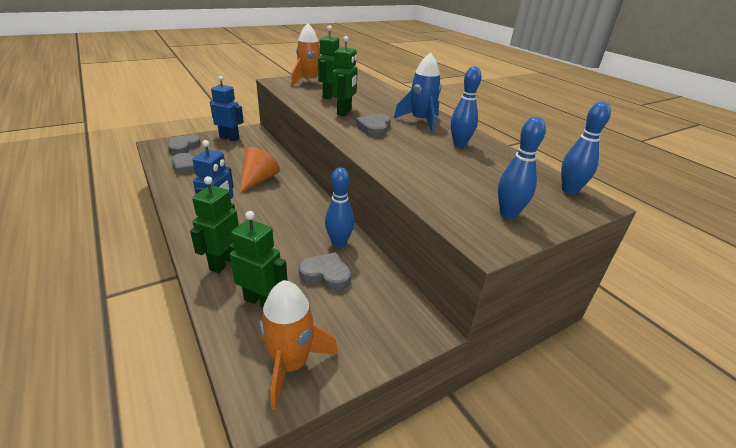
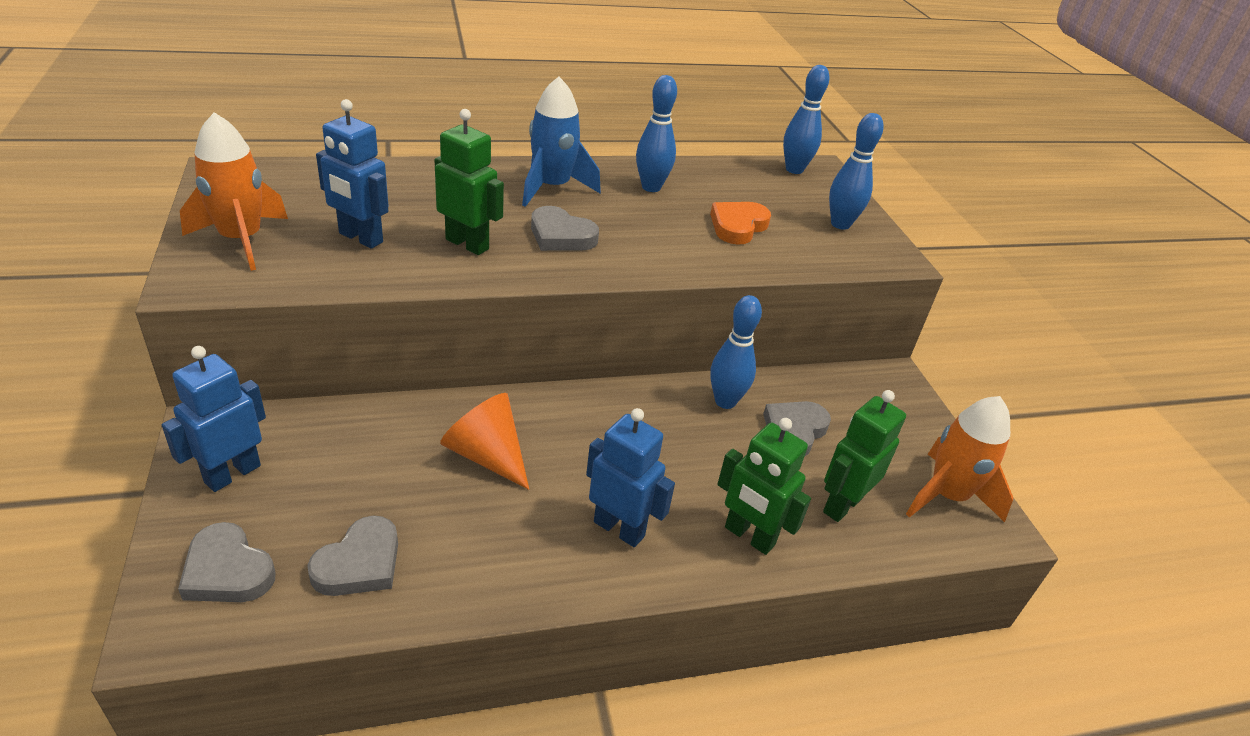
camera: 75 degrees left, 5 degrees up
(329, 96) = (360, 238): green robot -> blue robot
(448, 173) = (738, 226): none -> orange heart

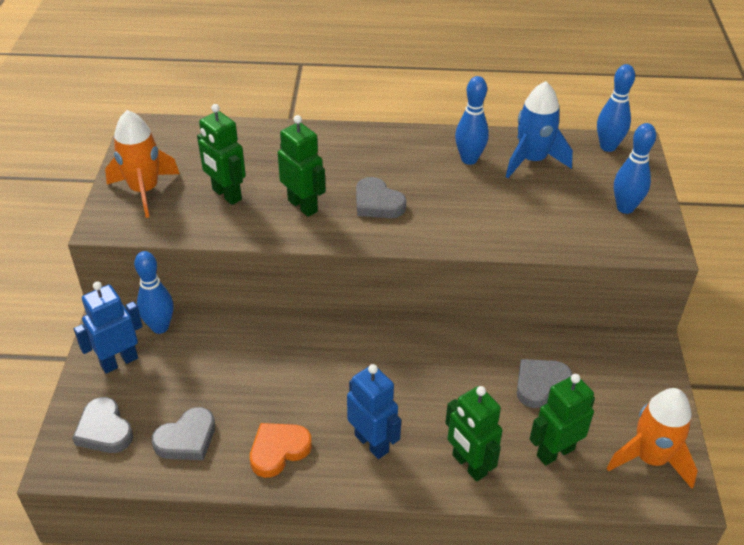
camera: 20 degrees right, 5 degrees up
(360, 238) = (226, 195): blue robot -> green robot
(487, 455) = (292, 371): orange cone -> none
(552, 187) = (385, 155): blue rocket -> blue rocket (532, 160)
(725, 401) = (491, 351): blue bowling pin -> blue bowling pin (160, 327)
(738, 226) = (529, 204): orange heart -> orange heart (278, 450)

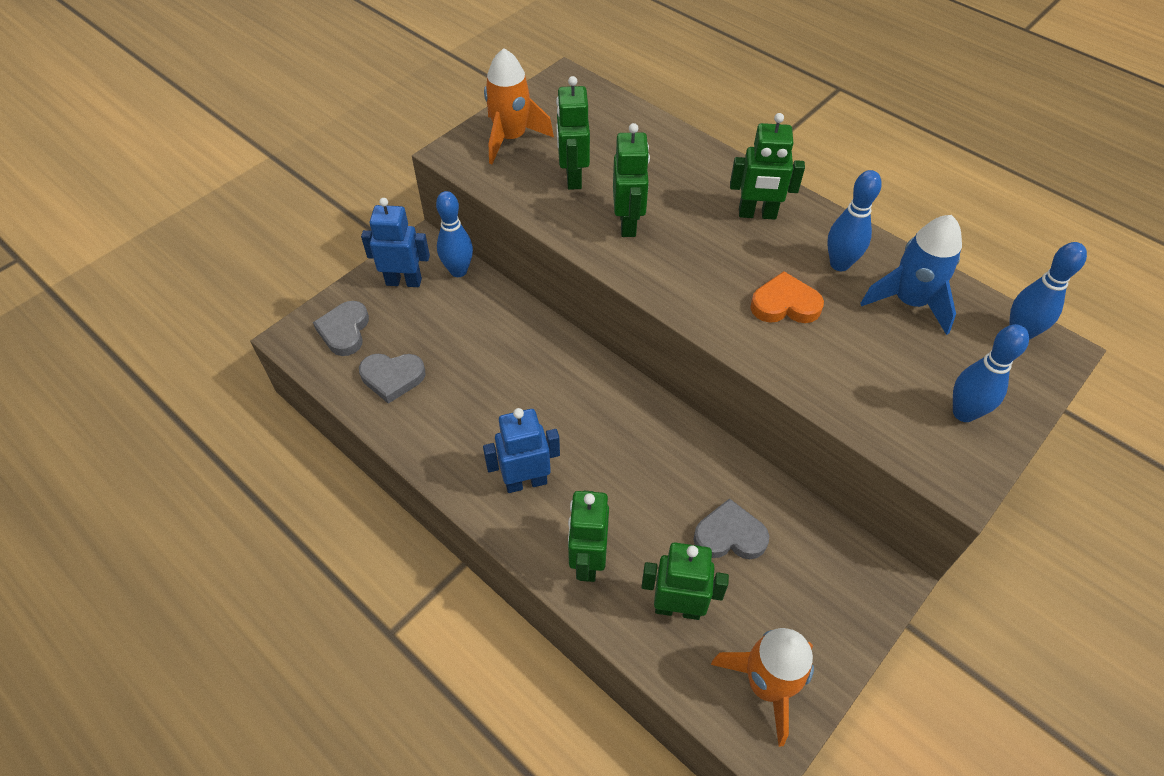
camera: 40 degrees right, 10 degrees up
(278, 450) = (448, 435): orange heart -> orange heart (785, 304)
(372, 443) = (526, 482): blue robot -> blue robot turned 105 degrees counterclockwise
(377, 203) = (699, 259): grey heart -> none
(385, 155) = (757, 214): none -> green robot

